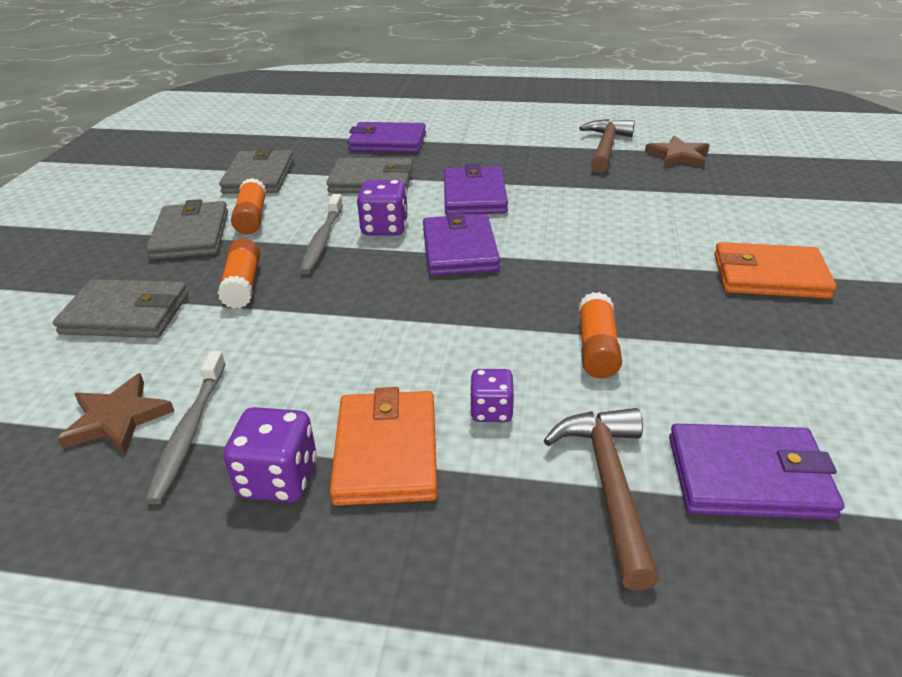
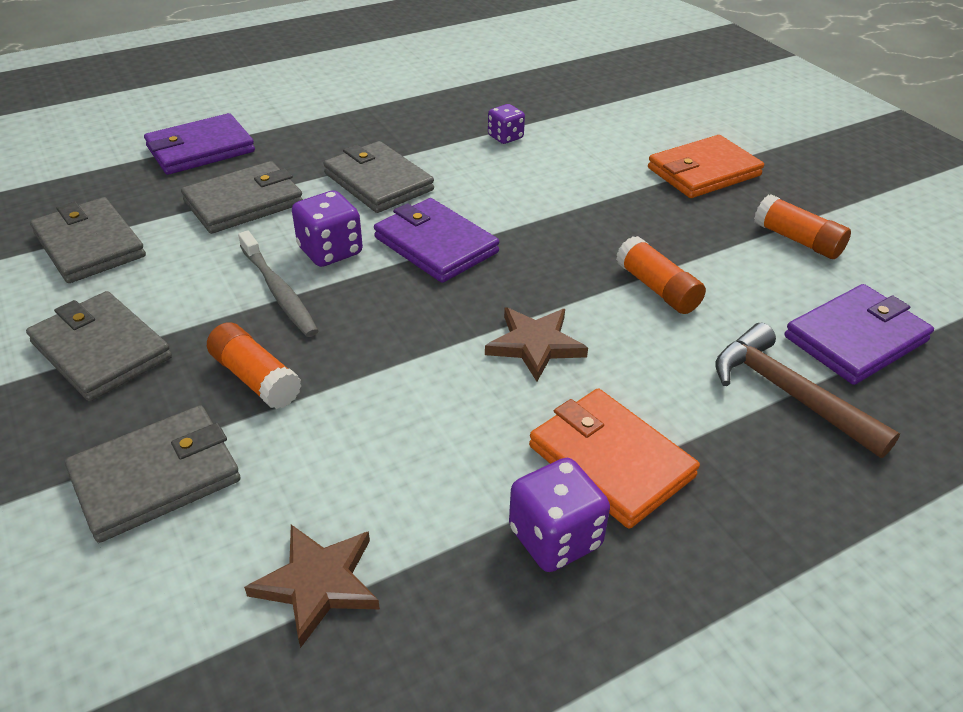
camera: 40 degrees left, 5 degrees up
(189, 432) = (415, 550): grey toothbrush -> none
(252, 218) = (154, 298): orange glue stick -> orange glue stick (797, 240)
(474, 195) = (378, 182): purple wallet -> grey wallet
(491, 411) = (646, 381): purple dice -> purple dice (505, 137)
(605, 148) = (442, 88): brown hammer -> none
(678, 156) = (515, 79): brown star -> brown star (535, 345)

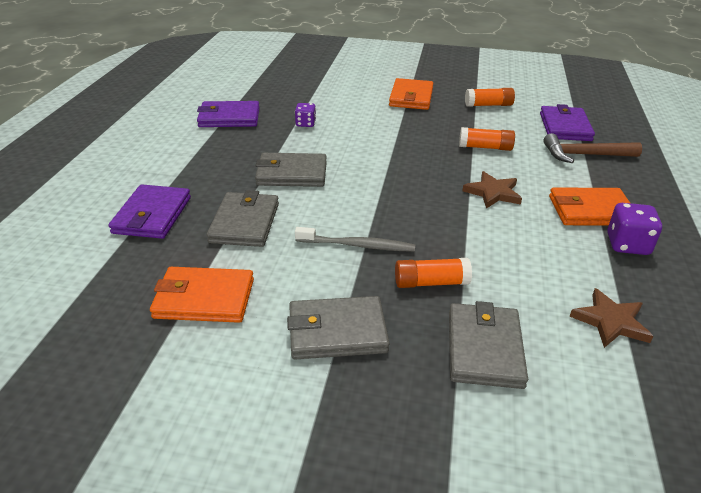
camera: 50 degrees left, 5 degrees down
(89, 245) = (204, 298): grey wallet -> orange wallet
(330, 251) = (340, 214): purple dice -> none
(435, 245) = (377, 183): purple wallet -> purple wallet (229, 118)

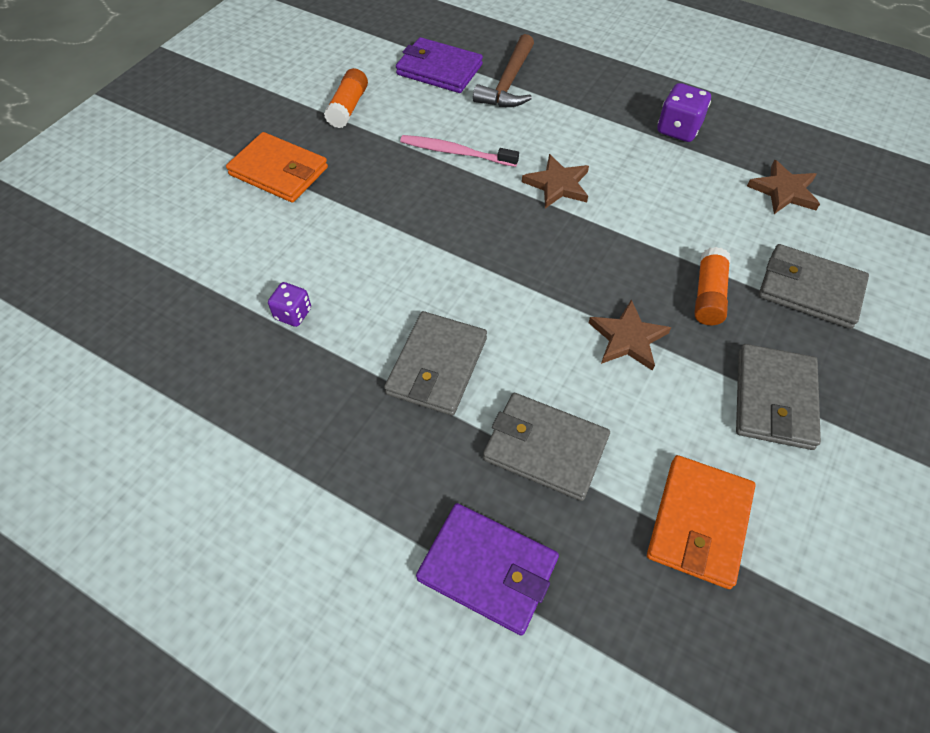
camera: 70 degrees left, 20 degrees up
(229, 118) = (212, 413): purple wallet -> none
(358, 245) = (627, 338): grey toothbrush -> brown star
(485, 147) = (455, 152): orange glue stick -> pink toothbrush
(590, 211) = (615, 127): orange wallet -> none

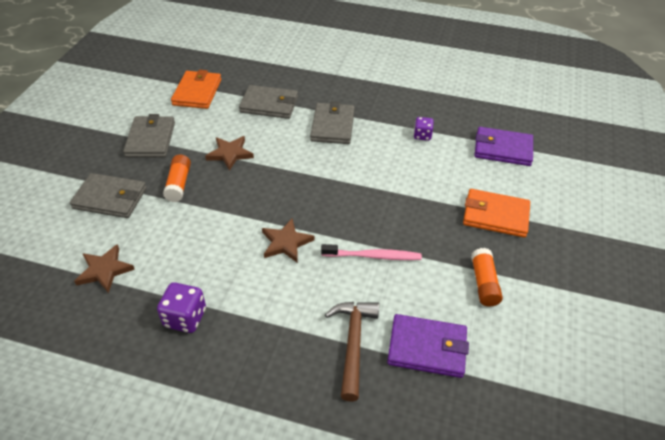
camera: 165 degrees right, 10 degrees down
(488, 569) = (286, 68): purple wallet -> purple wallet (502, 149)

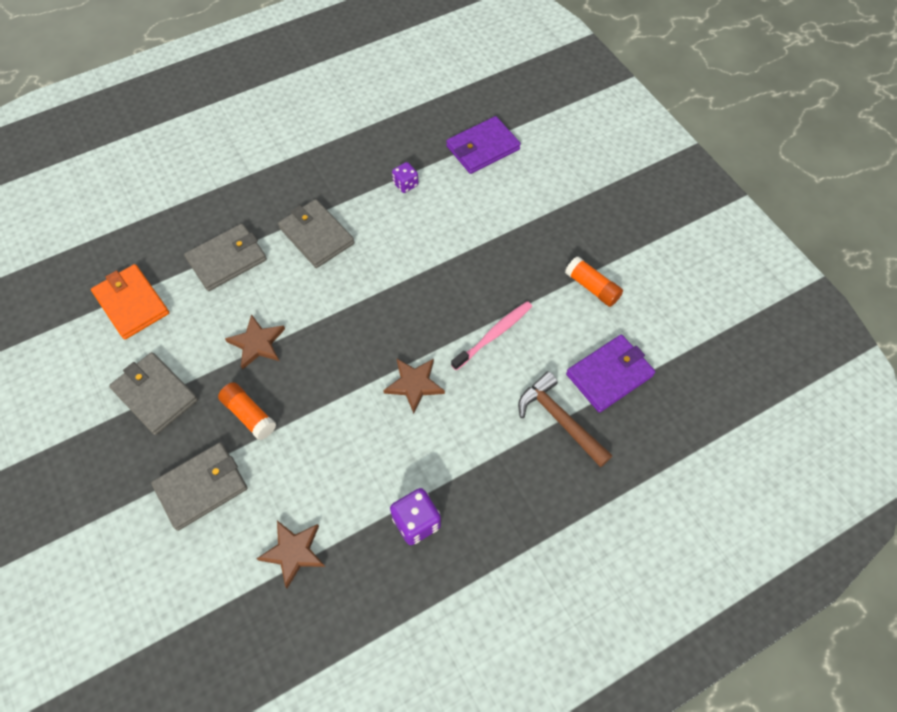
camera: 45 degrees left, 15 degrees up
(495, 215) = (541, 219): orange wallet -> none

